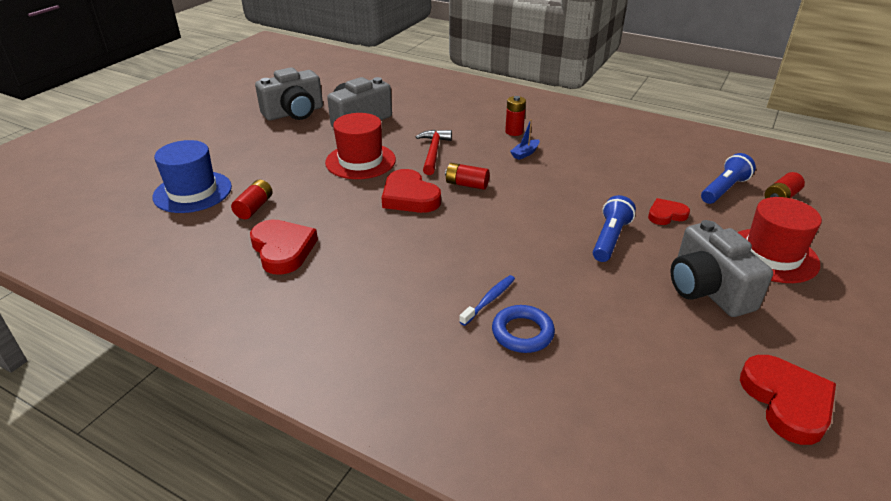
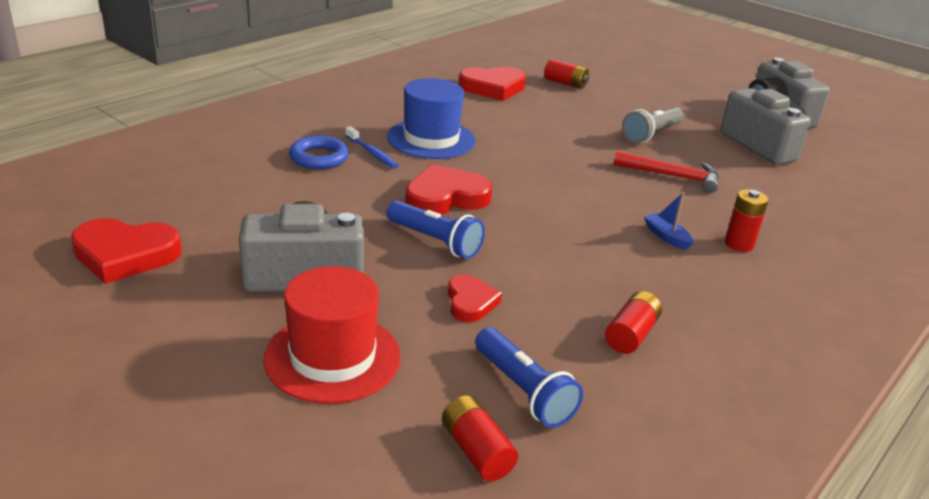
camera: 100 degrees right, 5 degrees down
(192, 192) = (599, 65): blue hat -> blue hat (431, 139)
(360, 161) = (651, 134): red hat -> grey flashlight
(409, 197) = (567, 147): red heart -> red heart (446, 197)
(467, 184) = (587, 181): red battery -> red battery (631, 335)

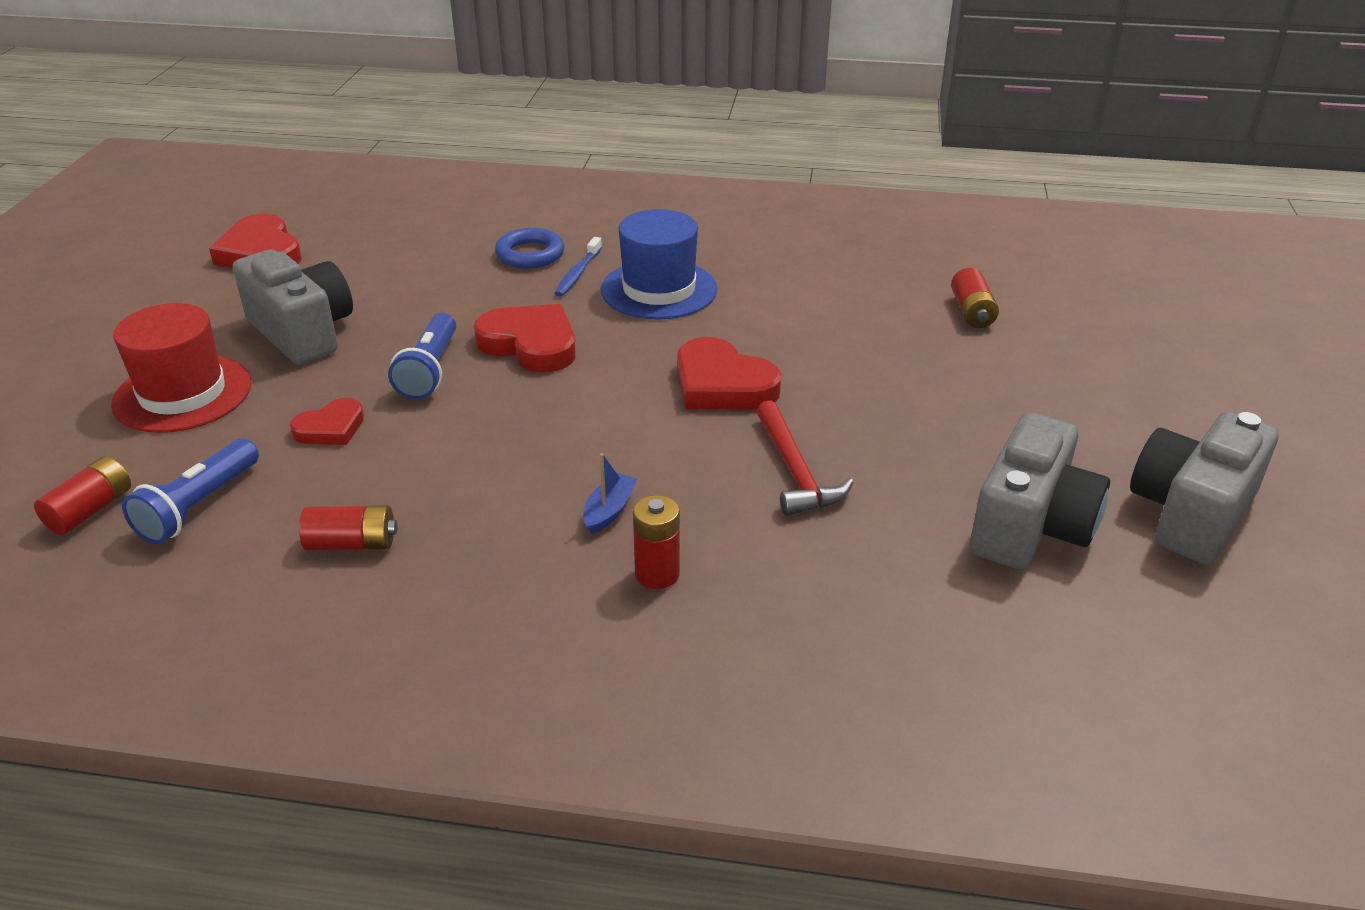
camera: 60 degrees right, 5 degrees up
(493, 88) = (865, 274): red heart -> red heart (722, 384)
(651, 134) = (910, 420): grey flashlight -> none

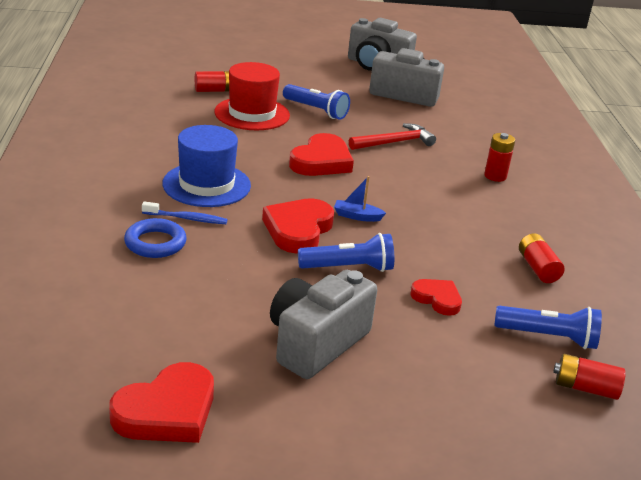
camera: 105 degrees left, 5 degrees down
(182, 394) = (432, 387): red hat -> red hat (252, 114)
(609, 511) = (457, 191): blue boat -> blue boat (357, 216)
(917, 401) = (316, 110): none -> blue flashlight

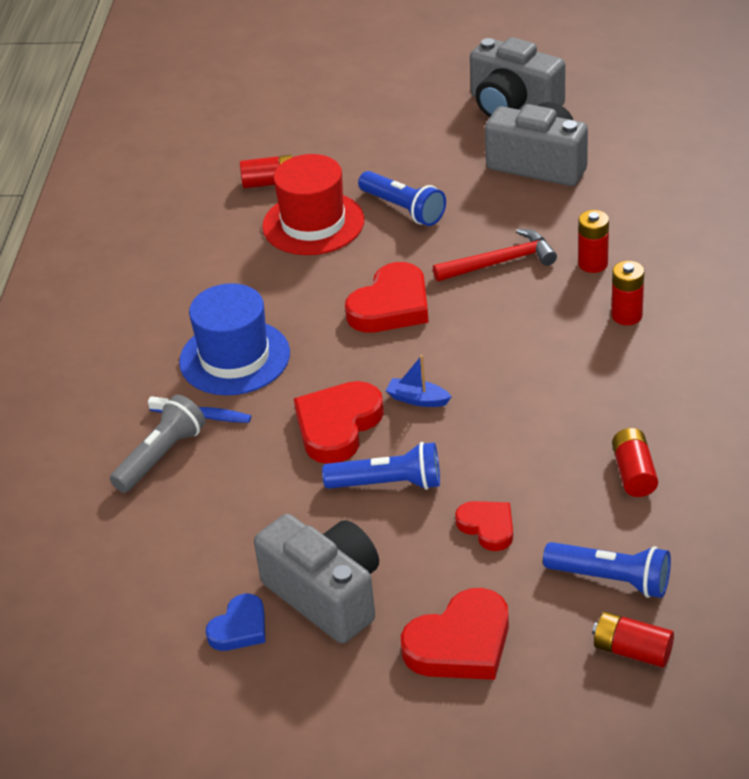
camera: 15 degrees right, 10 degrees up
(155, 243) = (161, 456): blue ring -> grey flashlight
(167, 411) = (149, 686): red heart -> red heart (460, 643)
(244, 366) = (239, 628): none -> blue heart
(316, 343) = (326, 595): grey camera -> grey camera turned 90 degrees clockwise
(460, 147) = (593, 264): none -> red battery

